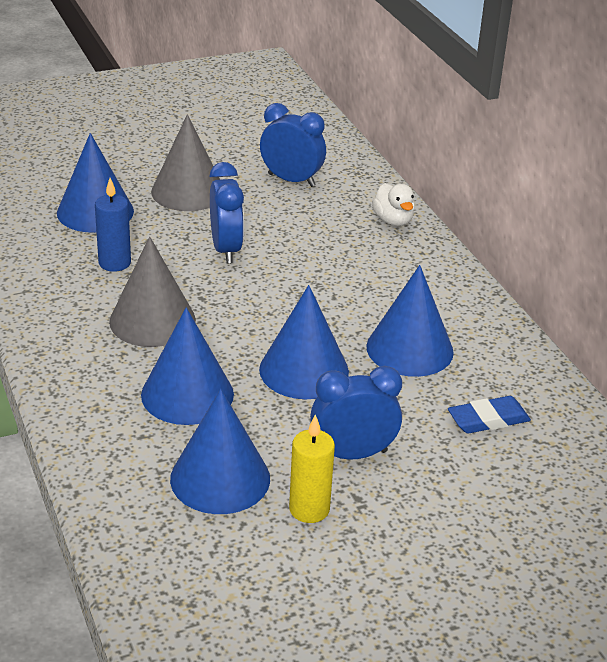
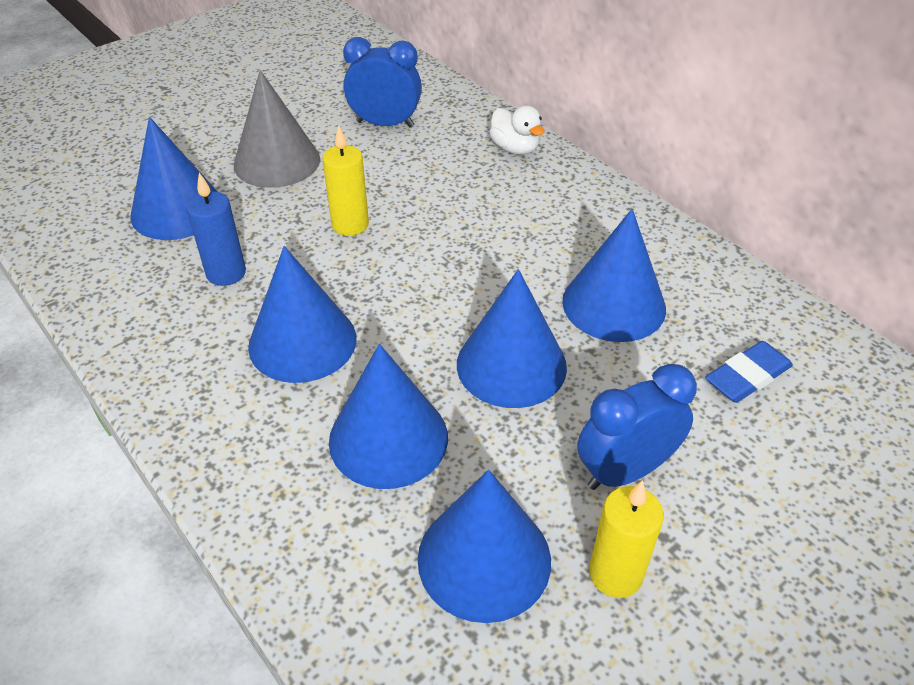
camera: 15 degrees left, 10 degrees up
(152, 320) = (302, 342): grey cone -> blue cone
(226, 249) = (350, 225): blue clock -> yellow candle

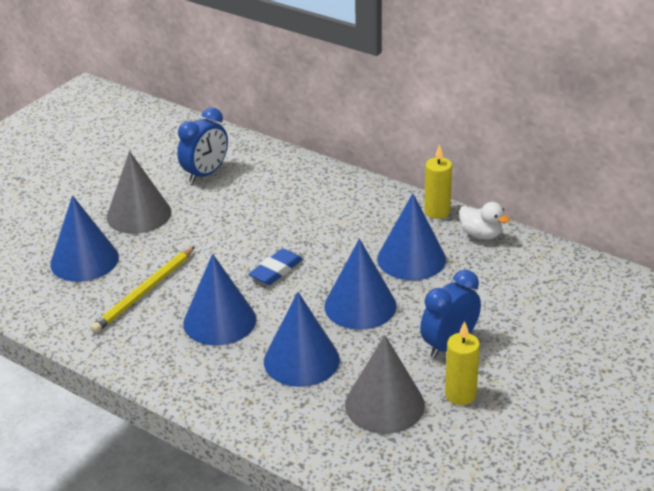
camera: 15 degrees left, 10 degrees down
(226, 273) = (144, 292): blue candle -> yellow pencil
(350, 225) = (215, 245): yellow candle -> yellow candle (437, 212)
(385, 124) = (205, 174): blue clock -> blue clock turned 135 degrees clockwise
(484, 559) = (384, 404): blue cone -> grey cone
(515, 148) = (307, 174): white duck -> white duck (481, 235)
(747, 376) = (505, 282): blue eraser -> blue eraser (276, 270)

